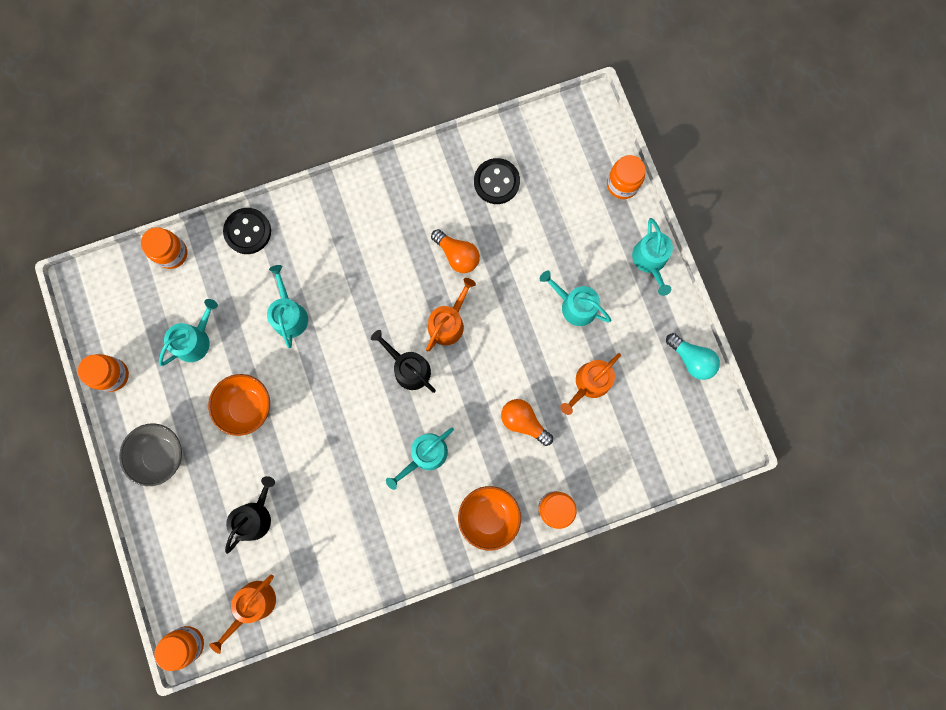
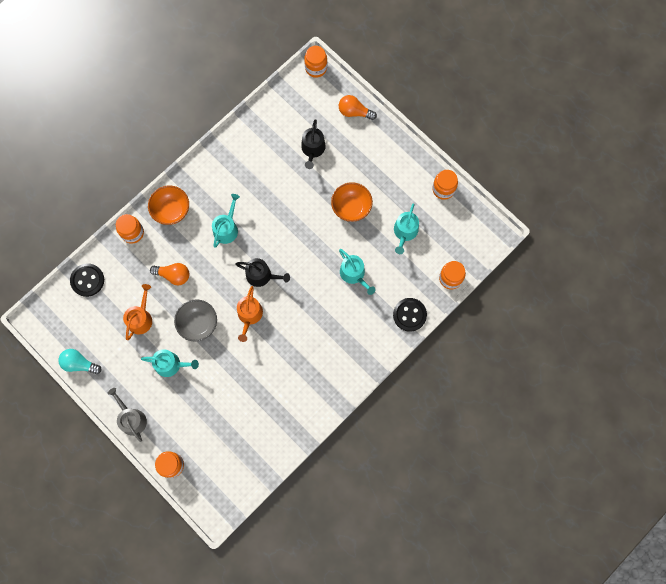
camera: 155 degrees right, 5 degrees down
(161, 455) = (387, 158): grey bowl -> grey bowl (198, 324)
(253, 605) = (289, 103): orange watering can -> none
(457, 255) = (264, 362): orange light bulb -> orange light bulb (354, 112)
(496, 182) = (260, 426): black button -> black button (87, 280)
(650, 261) = (131, 418): turquoise watering can -> grey watering can

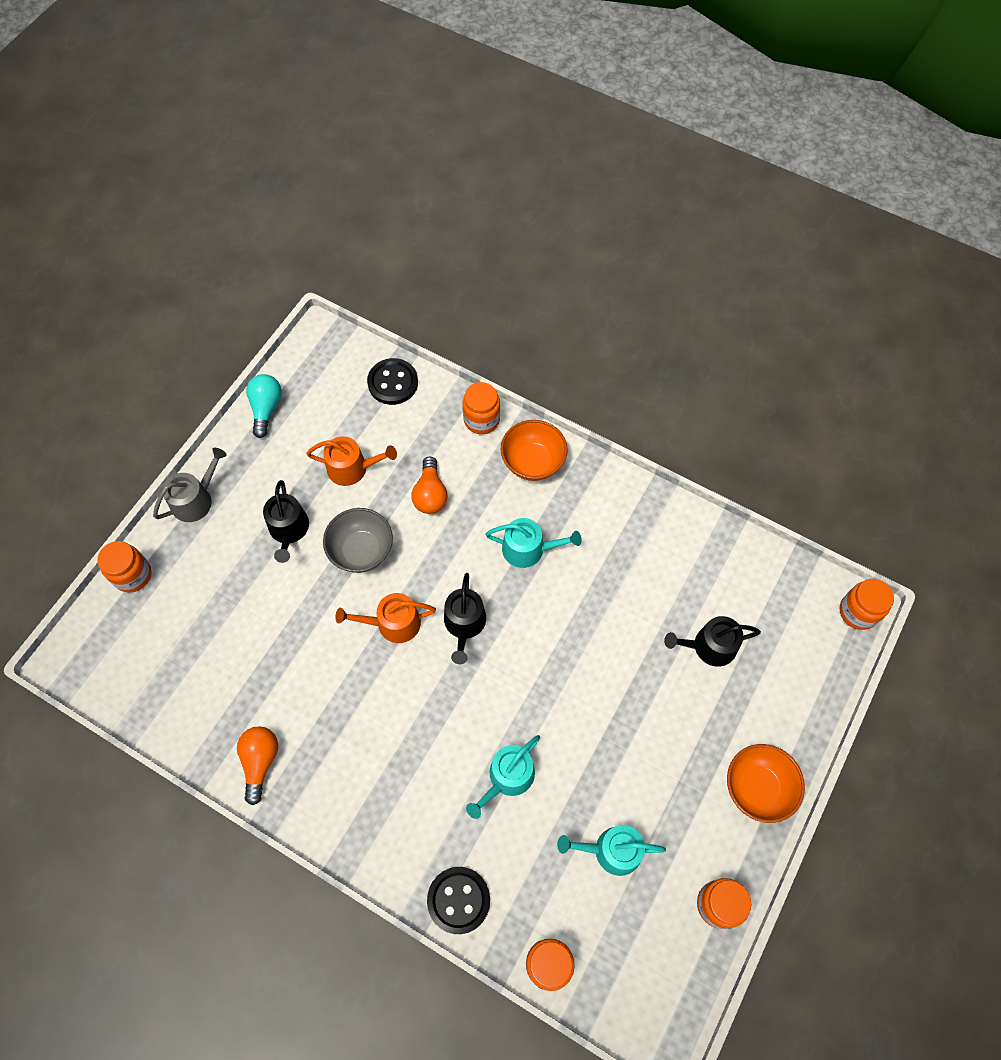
camera: 75 degrees right, 10 degrees down
(171, 364) = (289, 530): turquoise watering can -> black watering can
(351, 207) = (627, 740): orange bowl -> orange bowl (757, 788)
(354, 112) = (804, 699): orange light bulb -> orange light bulb (260, 762)

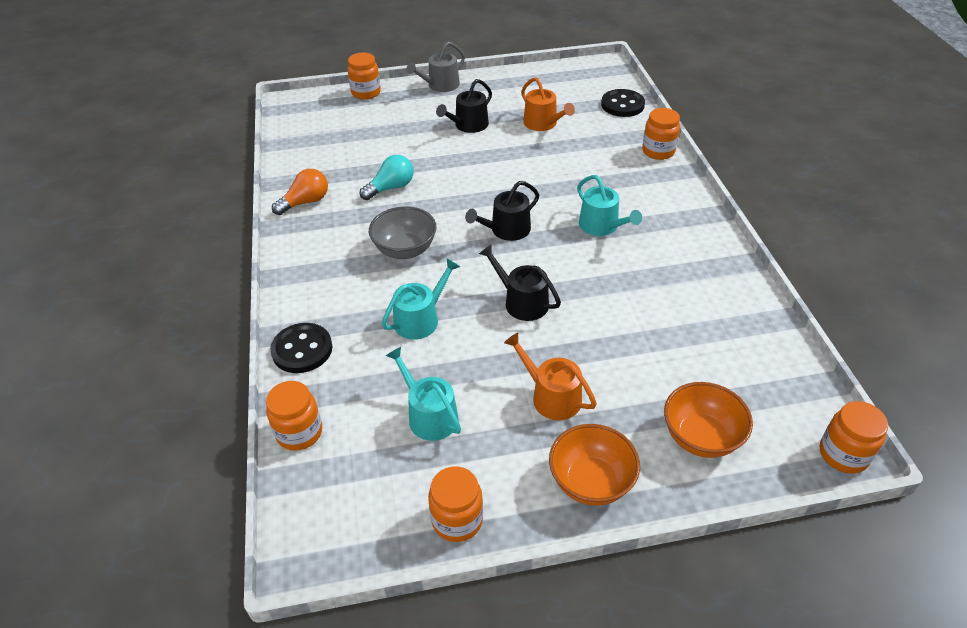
camera: 50 degrees right, 20 degrees down
(196, 499) = (440, 85): grey watering can -> grey watering can turned 135 degrees clockwise
(266, 408) = (531, 74): turquoise light bulb -> turquoise light bulb (391, 188)
(361, 551) = (495, 158): grey bowl -> grey bowl (405, 250)
(392, 623) = (464, 199): orange watering can -> orange watering can (551, 396)
(430, 494) = (574, 162): orange light bulb -> none
(507, 778) = (421, 319): turquoise watering can -> turquoise watering can turned 135 degrees clockwise
(533, 462) = (666, 190): orange bowl -> orange bowl (701, 437)
(709, 646) = (668, 370): black watering can -> black watering can (521, 302)

